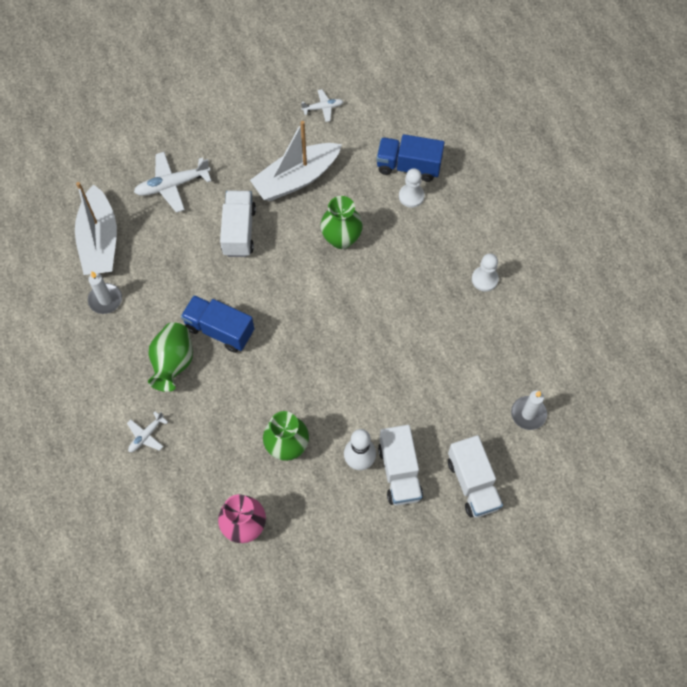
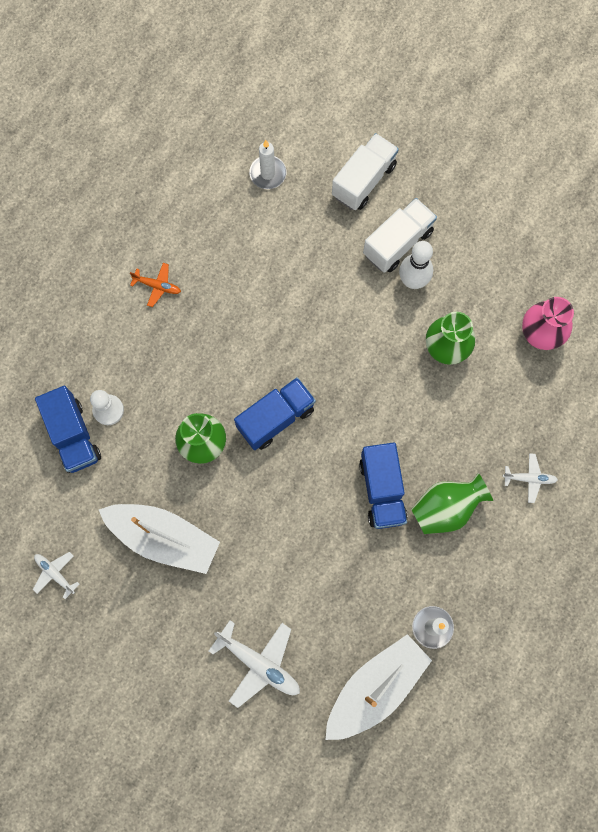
camera: 125 degrees left, 10 degrees up
(239, 231) = (264, 551): white truck -> none
(325, 295) = (276, 418): none -> blue truck
(484, 279) = (157, 286): white pawn -> orange plane

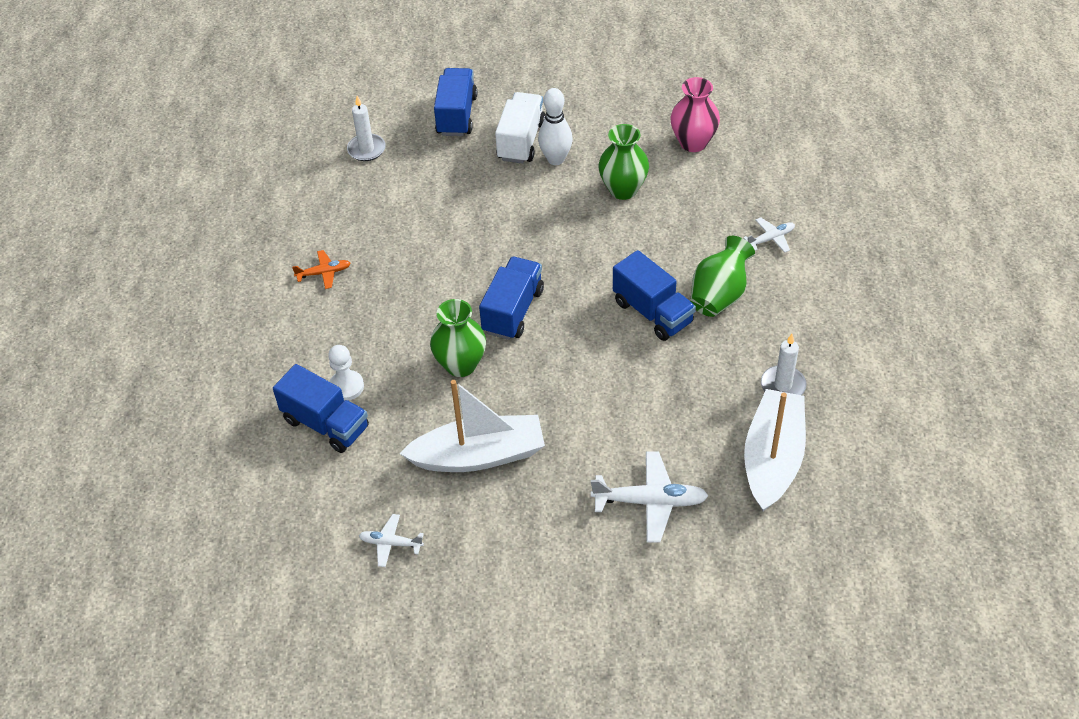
camera: 30 degrees left, 25 degrees down
(363, 180) = (456, 115): white truck -> blue truck

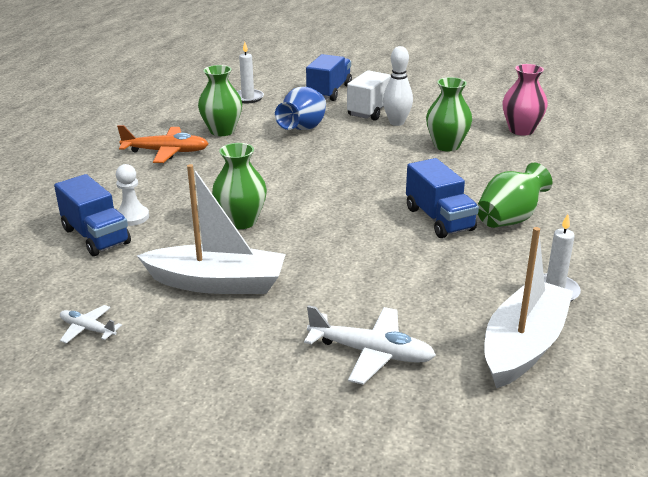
camera: 15 degrees right, 20 degrees down
(324, 273) = (166, 152): orange plane -> orange plane, size x1.77
(367, 220) = (222, 131): none -> green vase
(456, 195) = (303, 128): none -> blue vase
(513, 311) = (309, 197): blue truck -> none
(770, 239) = (574, 193): white plane -> none

